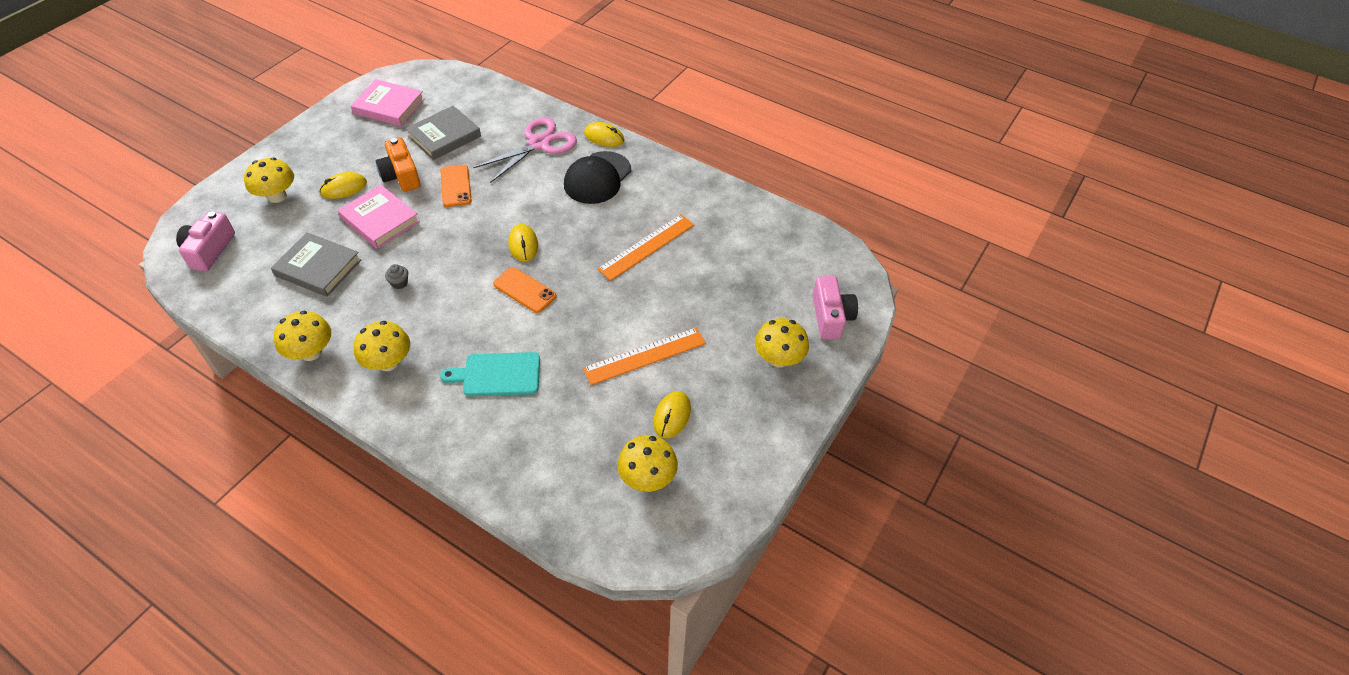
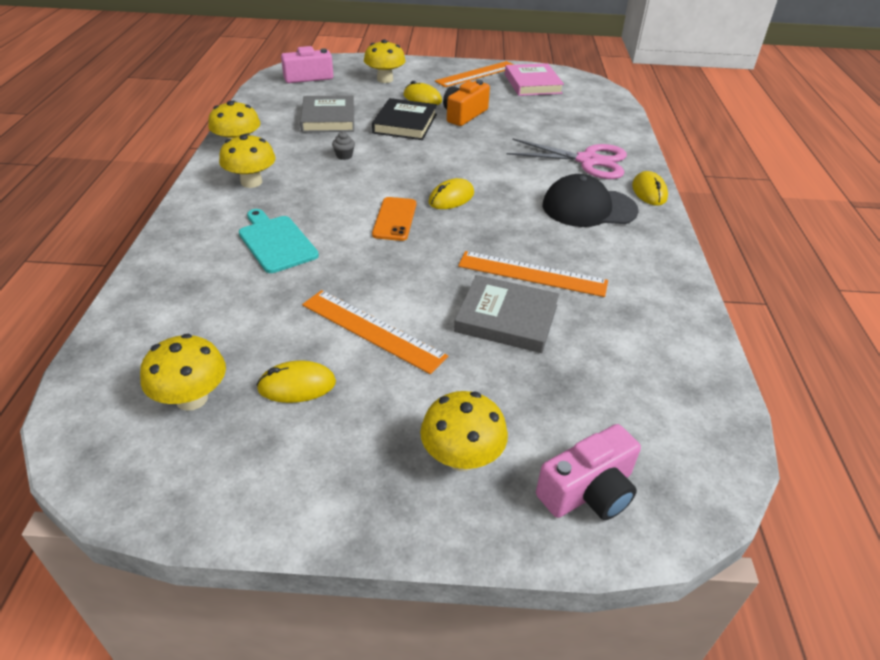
camera: 60 degrees right, 10 degrees down
(333, 130) = (477, 74): none -> orange ruler
(380, 220) = (405, 123): pink book -> black book
(444, 136) = (533, 116): grey book -> grey book (506, 318)
(456, 186) = (482, 141): orange phone -> none

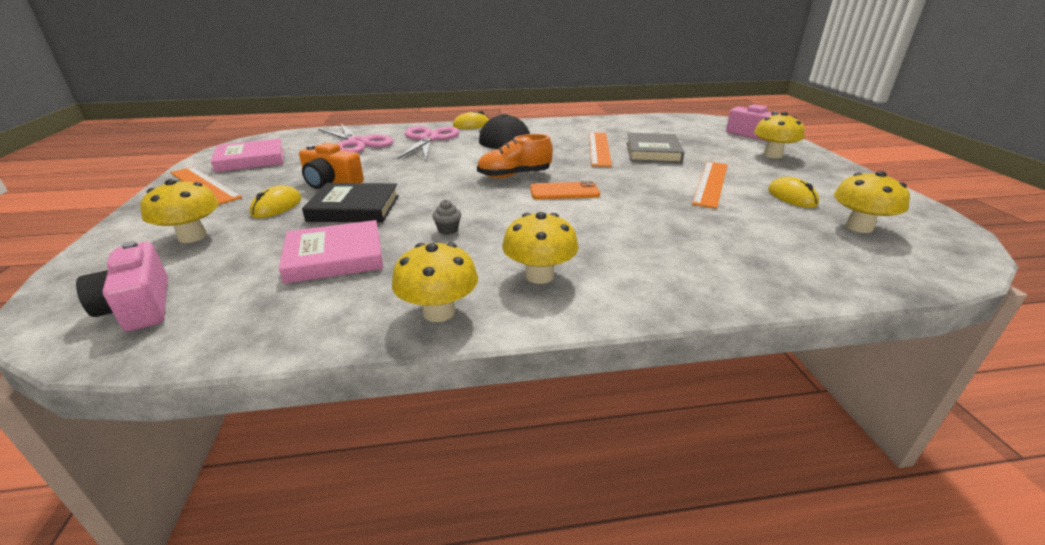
camera: 100 degrees left, 10 degrees down
(276, 242) = (646, 235): turquoise cutting board -> none
(328, 118) = (335, 257): grey book -> pink book
(451, 198) = (514, 175): yellow mouse -> orange shoe
(576, 124) = (358, 143): none -> pink scissors

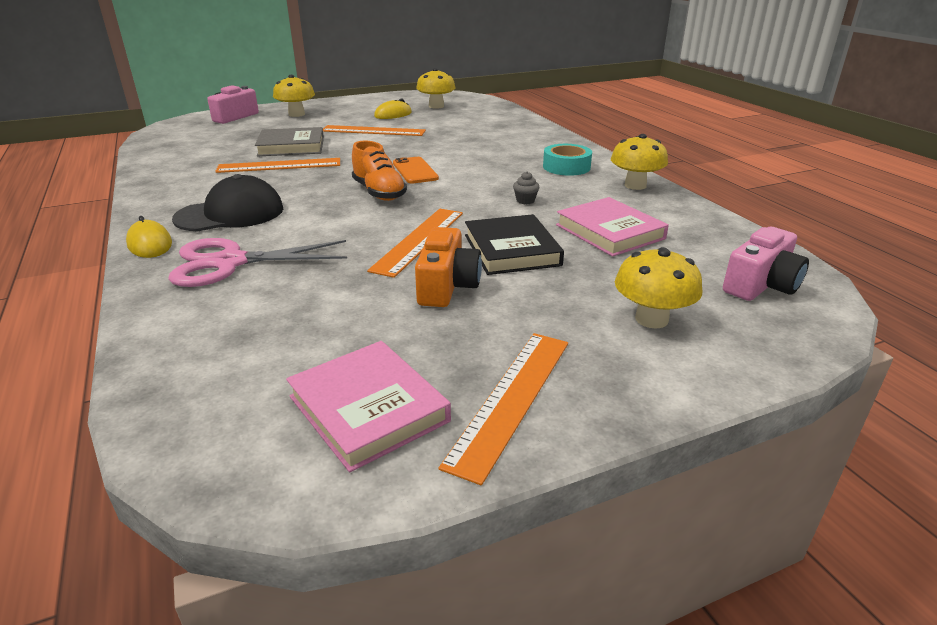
camera: 105 degrees left, 0 degrees up
(276, 206) = (540, 297): yellow mouse -> none
(358, 143) = (250, 320): pink scissors -> none
(407, 181) = (419, 240): none -> orange ruler
(539, 275) = (566, 167): yellow mushroom -> turquoise tape

